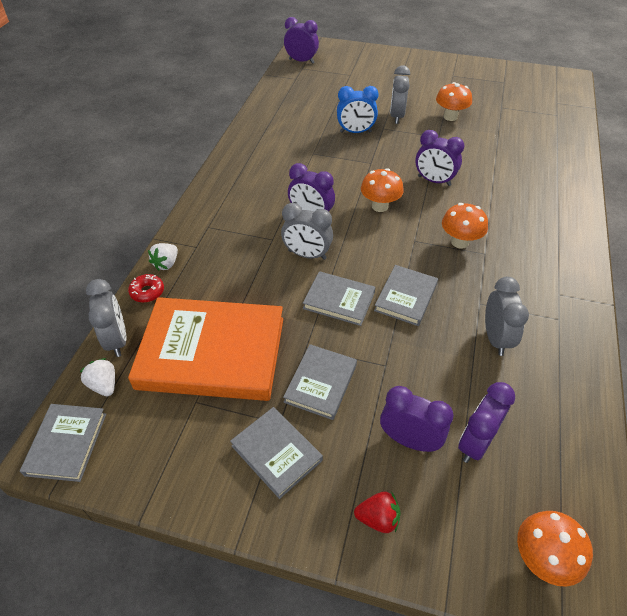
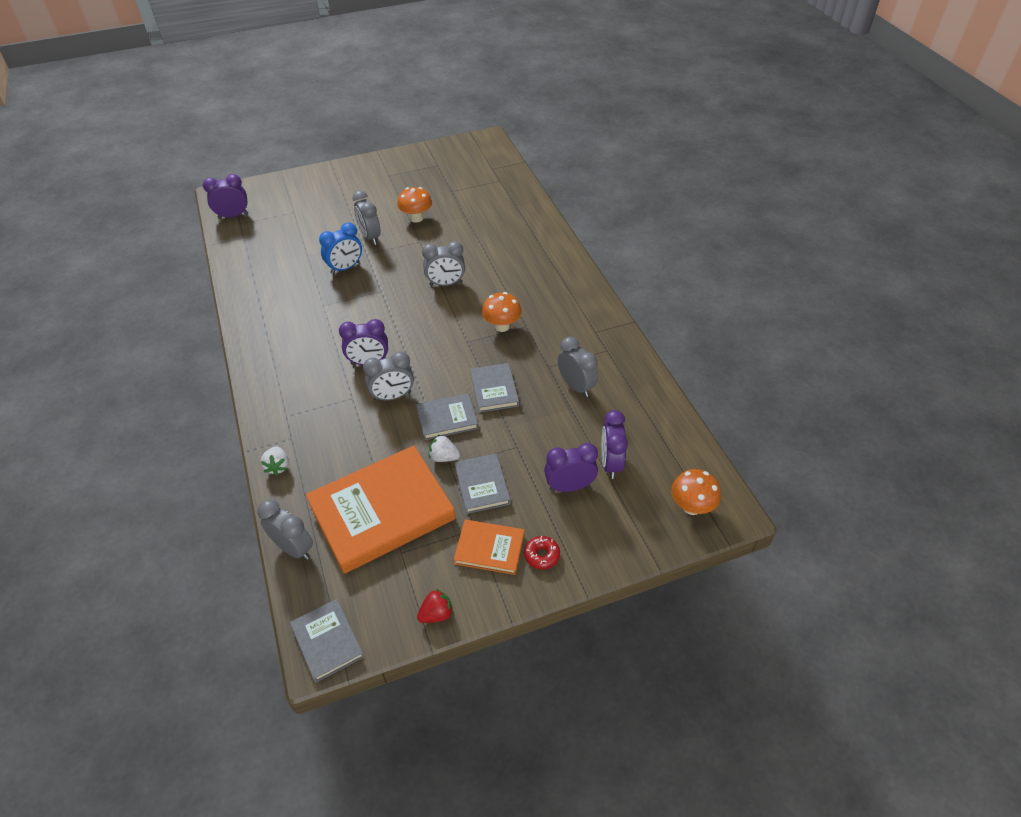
camera: 35 degrees left, 0 degrees up
(104, 385) = (316, 585): white strawberry -> white strawberry (444, 457)
(147, 292) = (283, 497): red donut -> red donut (542, 555)
(276, 453) = (489, 549): grey book -> orange book
(378, 518) = (585, 545): red strawberry -> red strawberry (436, 614)
(380, 206) = (419, 326): orange mushroom -> none
(434, 181) = (445, 284): purple clock -> grey clock

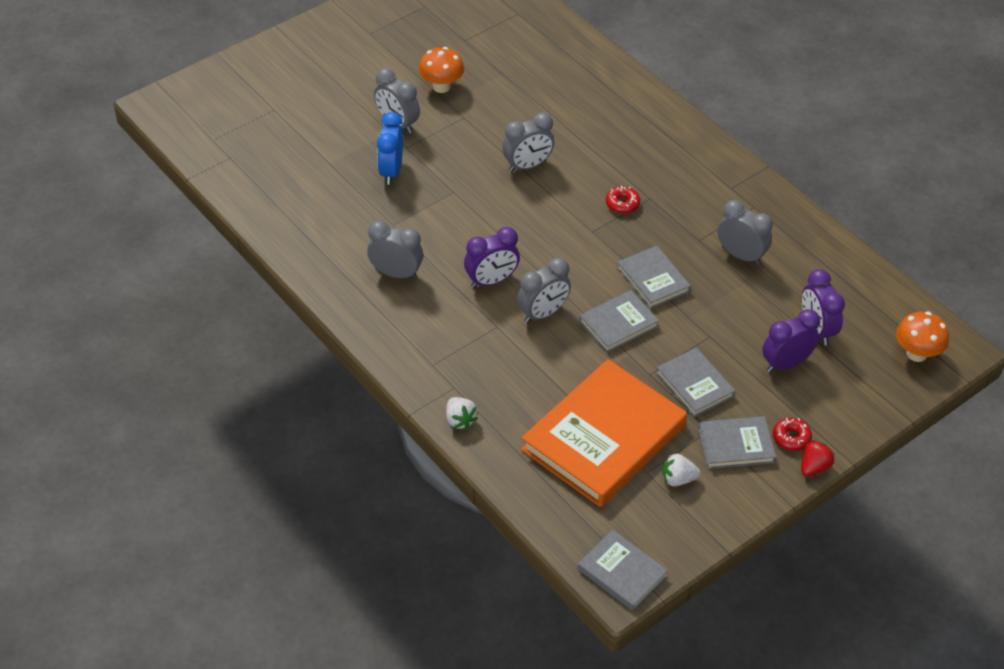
camera: 20 degrees left, 0 degrees up
(233, 216) = (196, 131): purple clock -> none
(293, 548) = (531, 497): grey clock -> grey clock (396, 273)
(345, 268) = (391, 171): blue clock -> blue clock turned 150 degrees clockwise
(436, 614) = (716, 519): red strawberry -> red strawberry (814, 467)
(444, 457) = (638, 366): white strawberry -> white strawberry (678, 479)
(489, 549) = (736, 445): orange book -> grey book
(502, 326) = (622, 204): orange mushroom -> red donut

